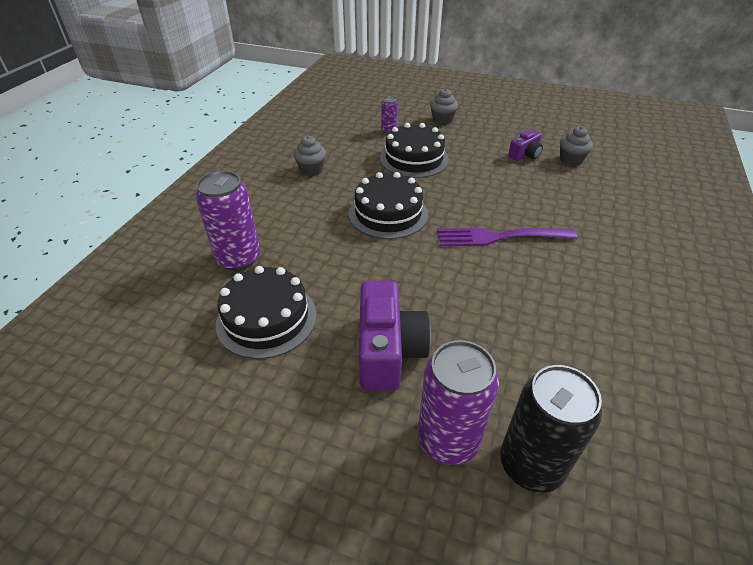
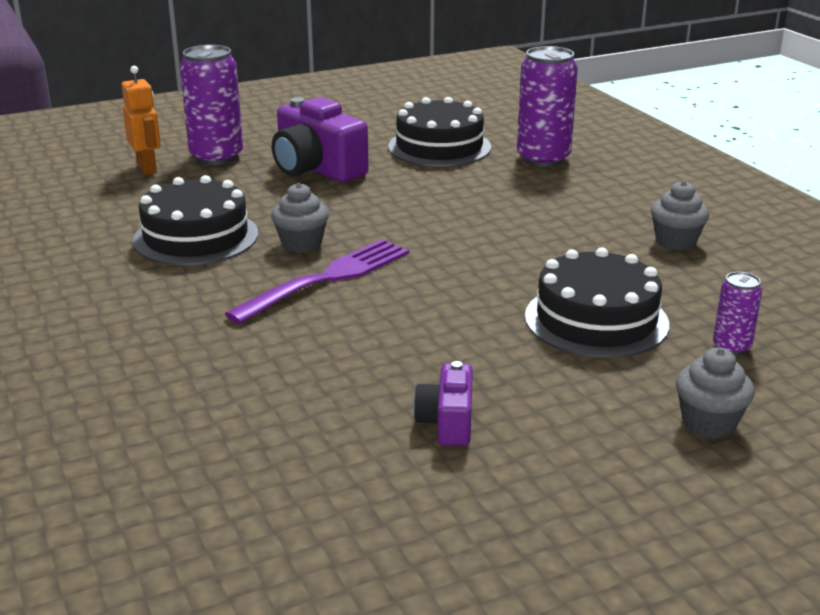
camera: 135 degrees right, 15 degrees down
(388, 213) = (491, 243): black cake -> black cake (196, 237)
(531, 464) = (147, 169): black can -> orange robot
(571, 160) = (353, 458): grey cupcake -> grey cupcake (301, 244)

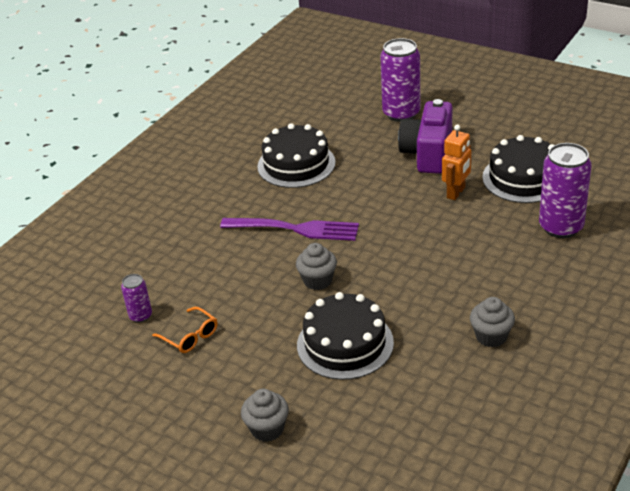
camera: 60 degrees right, 10 degrees up
(147, 169) = (358, 103): orange robot -> orange robot (456, 193)
(301, 244) = (325, 200): grey cupcake -> grey cupcake (317, 280)
(447, 423) = (190, 336): purple camera -> orange glasses
(731, 347) = (364, 410): purple can -> purple can (140, 316)

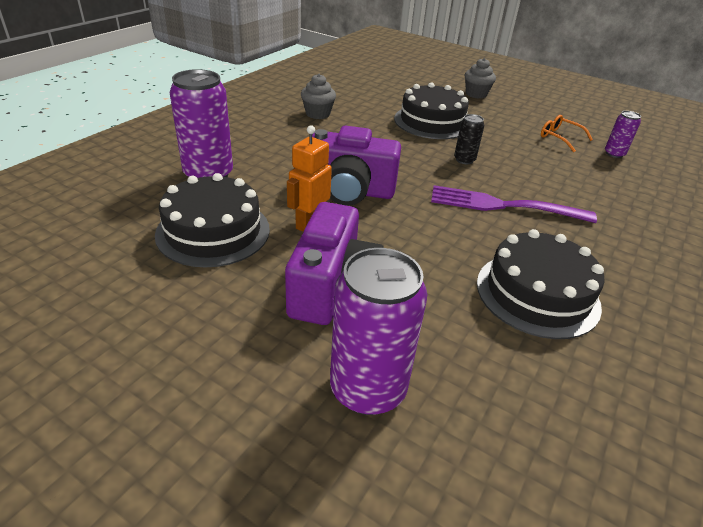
camera: 175 degrees right, 0 degrees up
(317, 280) = (464, 160): grey cupcake -> black can
(430, 226) = (349, 191): none -> purple camera

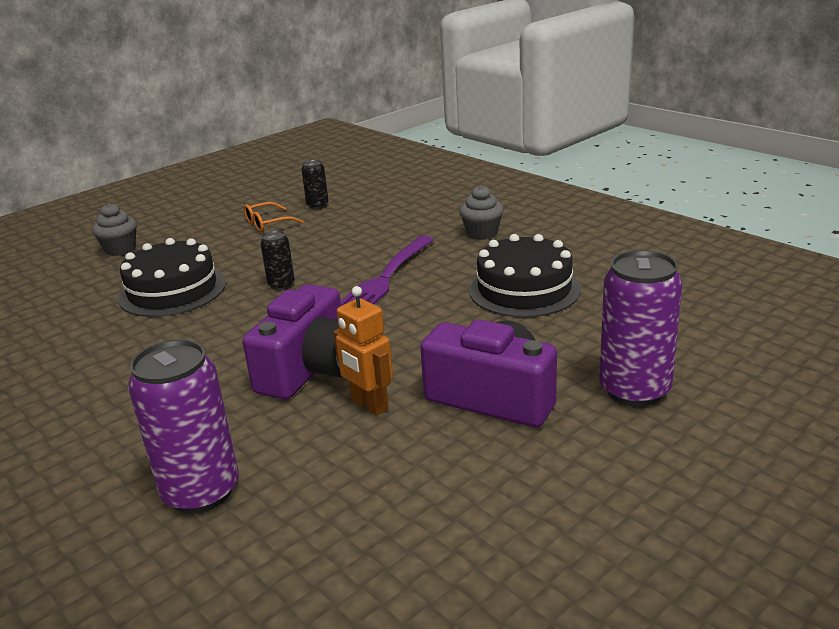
camera: 70 degrees left, 10 degrees down
(213, 231) = (358, 485): black cake -> none
(318, 114) = (75, 377): grey cupcake -> grey cupcake (482, 233)
(614, 154) = (317, 205): purple can -> black can

